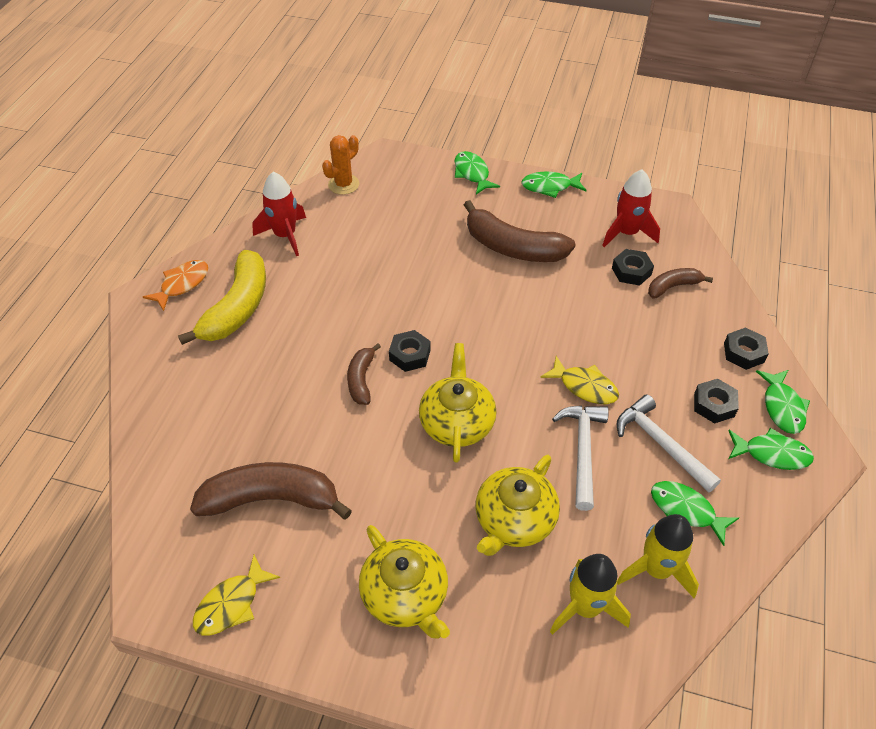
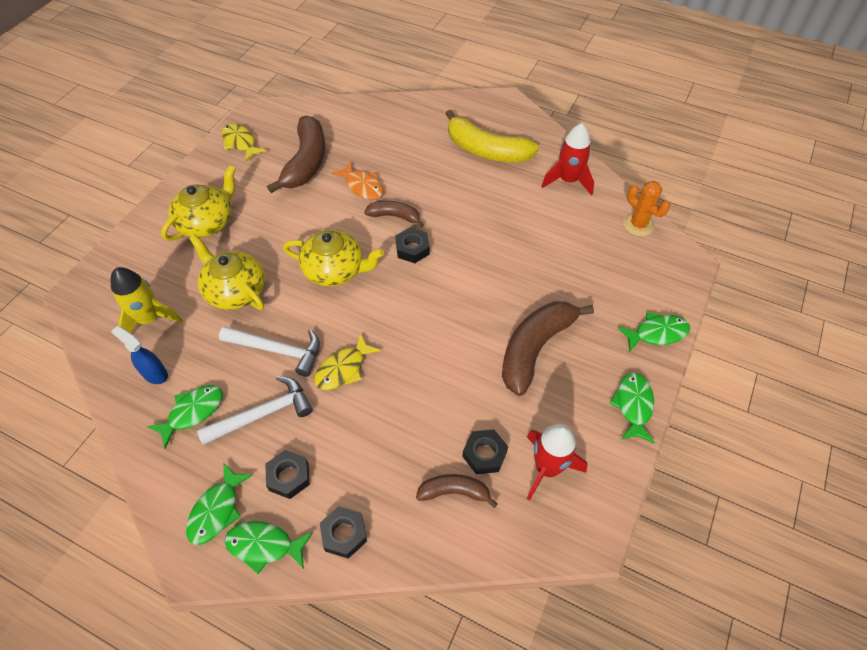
camera: 100 degrees right, 5 degrees up
(182, 284) = (517, 121): orange fish -> orange fish (362, 186)
(406, 595) = (207, 222): yellow teapot -> yellow teapot turned 150 degrees clockwise
(656, 570) = (154, 374): yellow rocket -> blue spray bottle
(673, 286) = (454, 492): brown banana -> brown banana turned 75 degrees counterclockwise

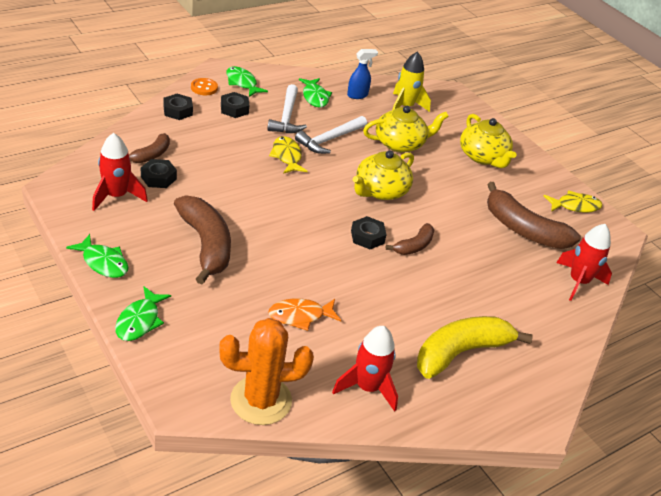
camera: 115 degrees right, 15 degrees down
(264, 545) = (204, 88): green fish -> orange button
(347, 117) = (578, 282): none -> red rocket
(362, 186) = (467, 246): orange fish -> orange fish (300, 316)
(638, 225) = (261, 400): orange cactus -> orange cactus, size x1.57

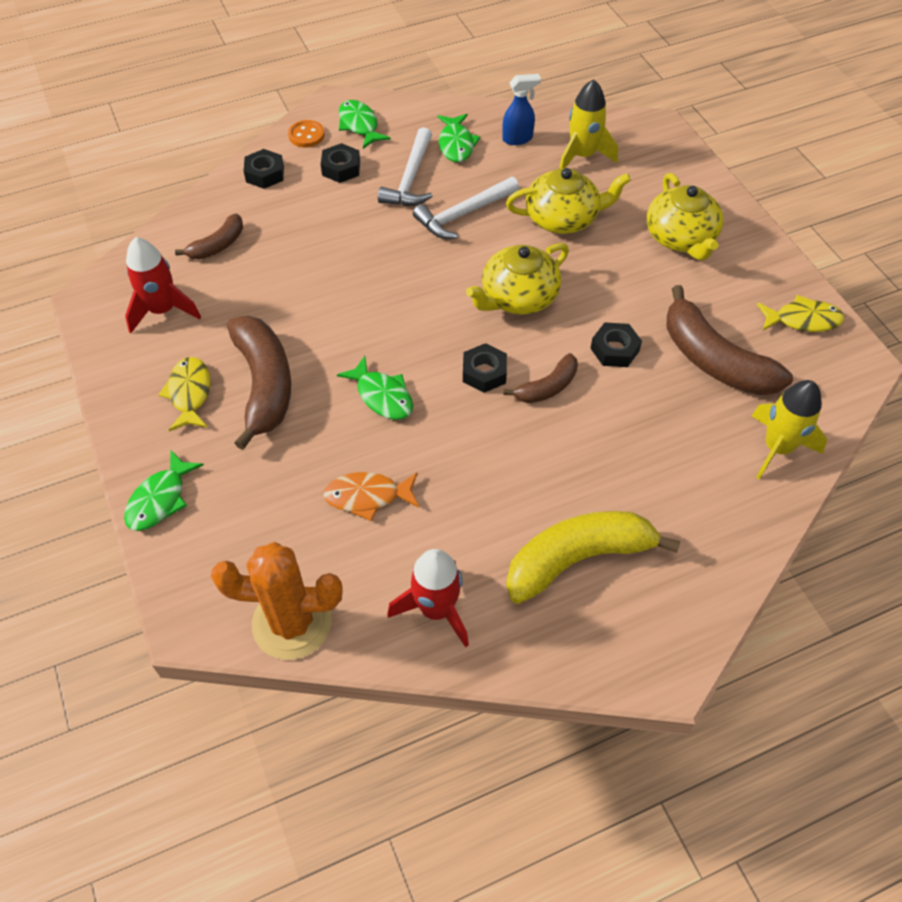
camera: 15 degrees right, 15 degrees up
(103, 262) = (129, 411): green fish -> green fish (382, 396)
(158, 178) = (221, 281): black nut -> black nut (614, 349)
(287, 156) = (398, 243): yellow fish -> yellow fish (189, 393)
(578, 282) = (777, 448): red rocket -> yellow rocket

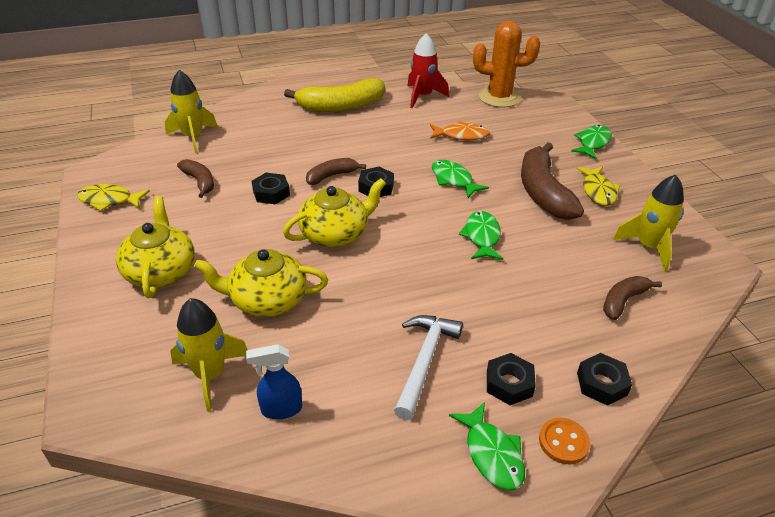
camera: 175 degrees left, 15 degrees down
(163, 310) = (648, 247): red rocket -> yellow rocket
(456, 144) = (362, 407): green fish -> green fish (482, 237)
(463, 214) = (370, 312): white hammer -> none
(714, 360) = (200, 182): brown banana -> brown banana, size x0.54

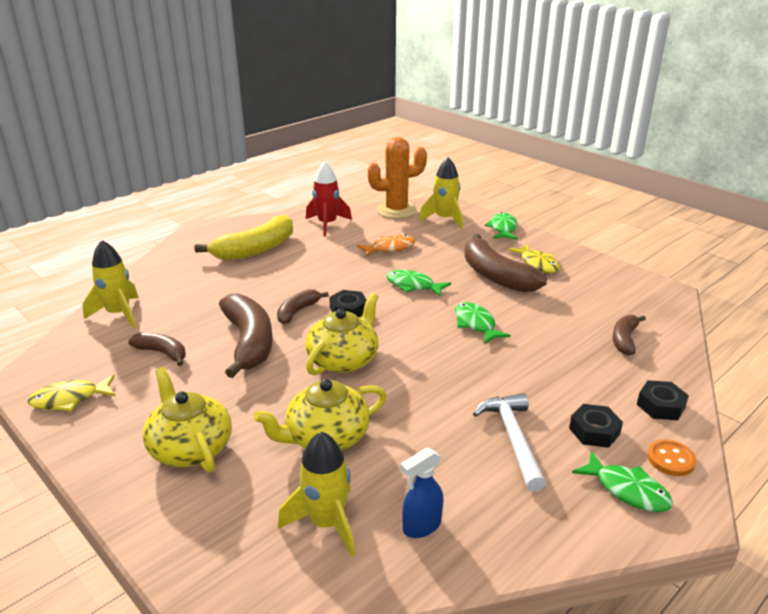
camera: 25 degrees left, 10 degrees down
(271, 193) = (249, 342): black nut -> brown banana
(648, 247) = (609, 295): yellow rocket -> yellow rocket (444, 219)

